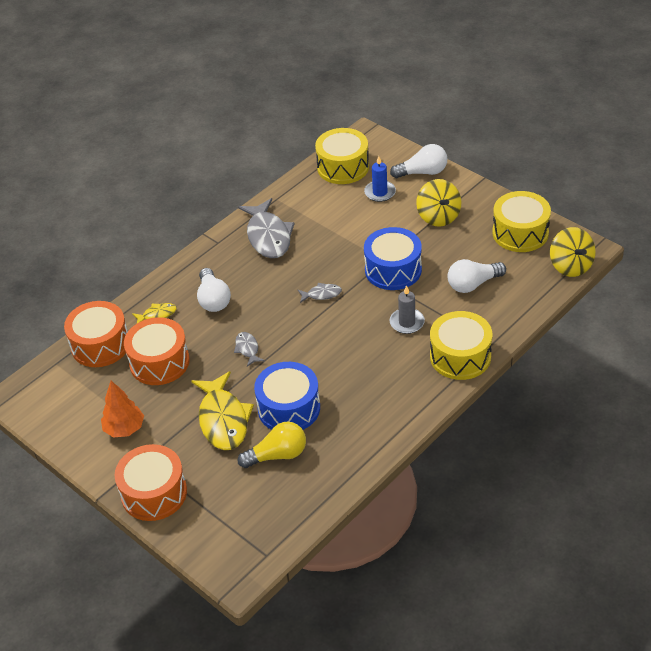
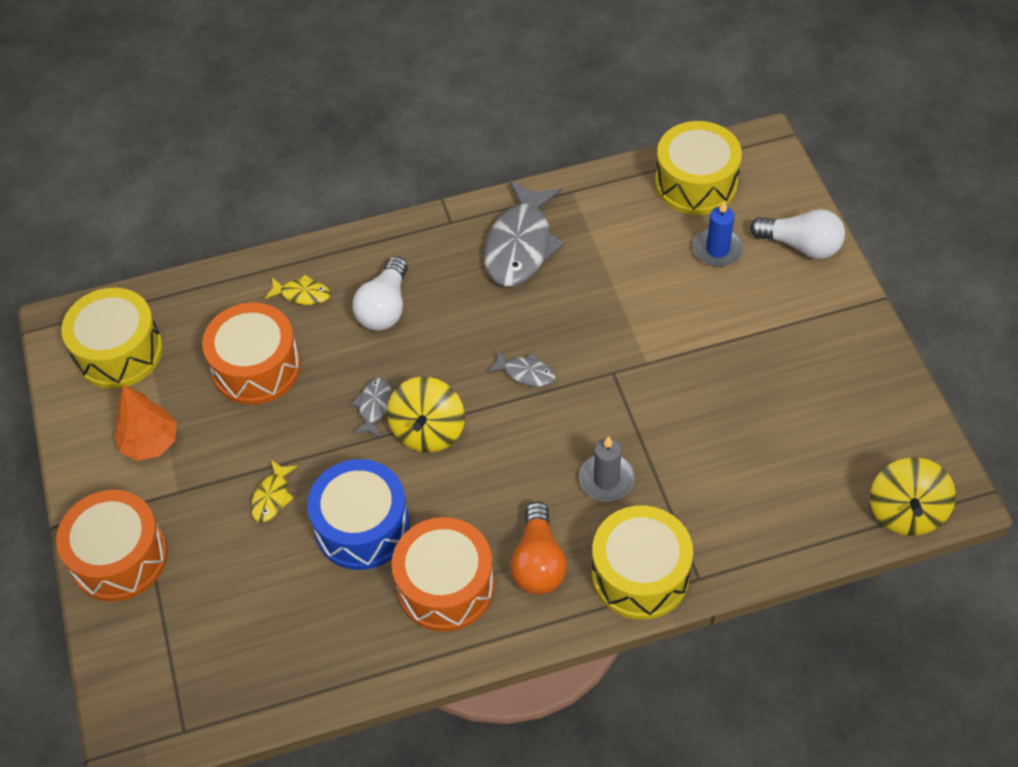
camera: 30 degrees right, 10 degrees up
(100, 345) = (206, 303): orange drum -> orange drum (445, 586)
(223, 419) = (272, 497): yellow fish -> yellow fish, size x0.47
(277, 455) = (299, 590): yellow light bulb -> none
(393, 270) = (647, 384): blue drum -> none
(401, 377) = (538, 562): none -> orange light bulb
(438, 216) = (772, 330): yellow spinning top -> yellow spinning top (428, 431)
(473, 284) = (741, 467): white light bulb -> none
(520, 233) = (871, 417): yellow drum -> yellow drum (119, 352)

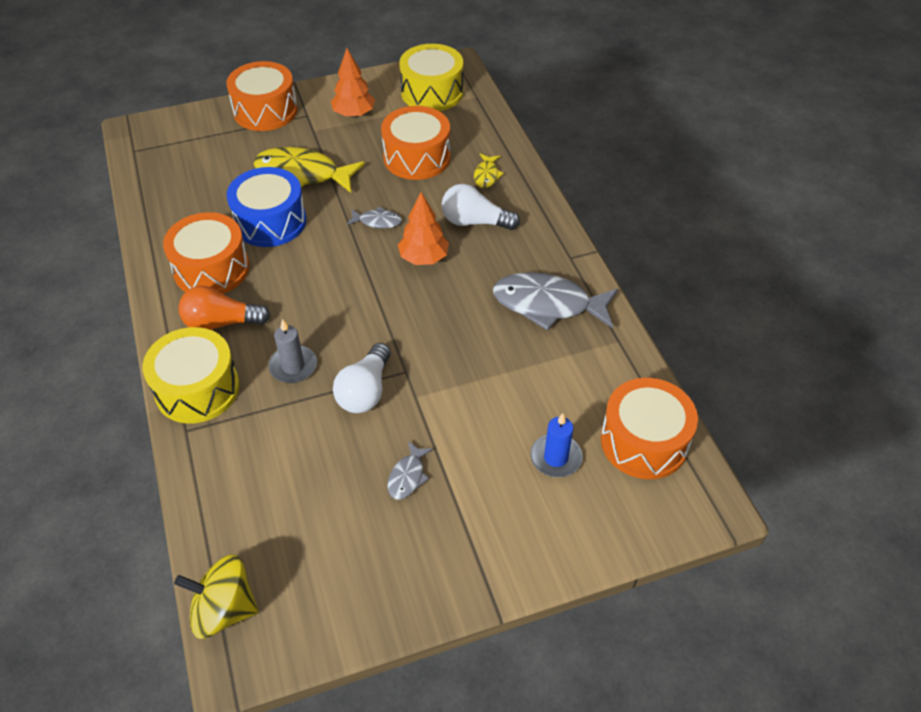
camera: 85 degrees right, 5 degrees down
(272, 497) = (302, 174): yellow fish -> yellow fish, size x2.11
(428, 431) = (352, 253): yellow spinning top -> none
(442, 358) = (423, 258): none -> orange tree
(526, 373) = (406, 311): grey fish -> grey fish (407, 476)
(696, 183) = (644, 441): yellow drum -> orange drum
(801, 245) = (568, 536): white light bulb -> white light bulb (365, 391)

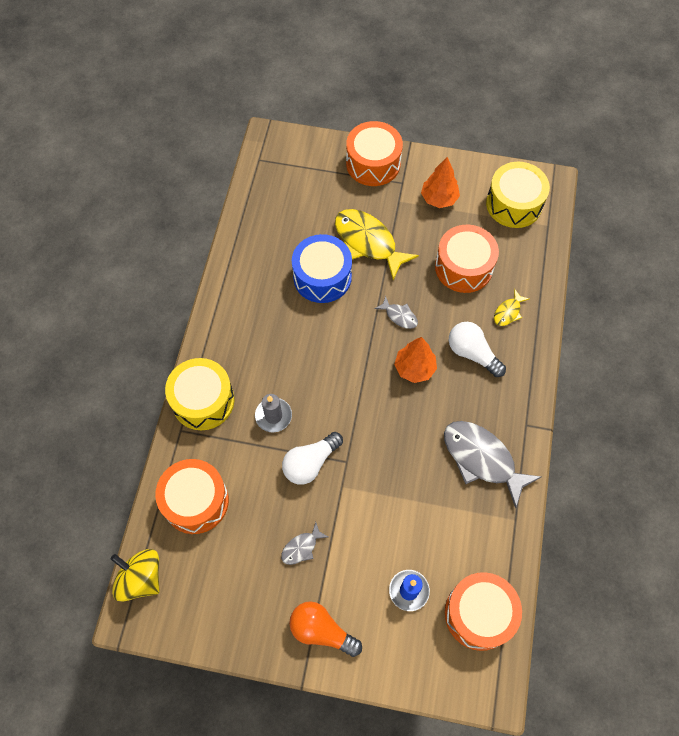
camera: 30 degrees right, 15 degrees up
(211, 269) = (260, 301): orange drum -> orange drum (196, 501)
(221, 323) = (244, 352): orange light bulb -> orange light bulb (321, 631)

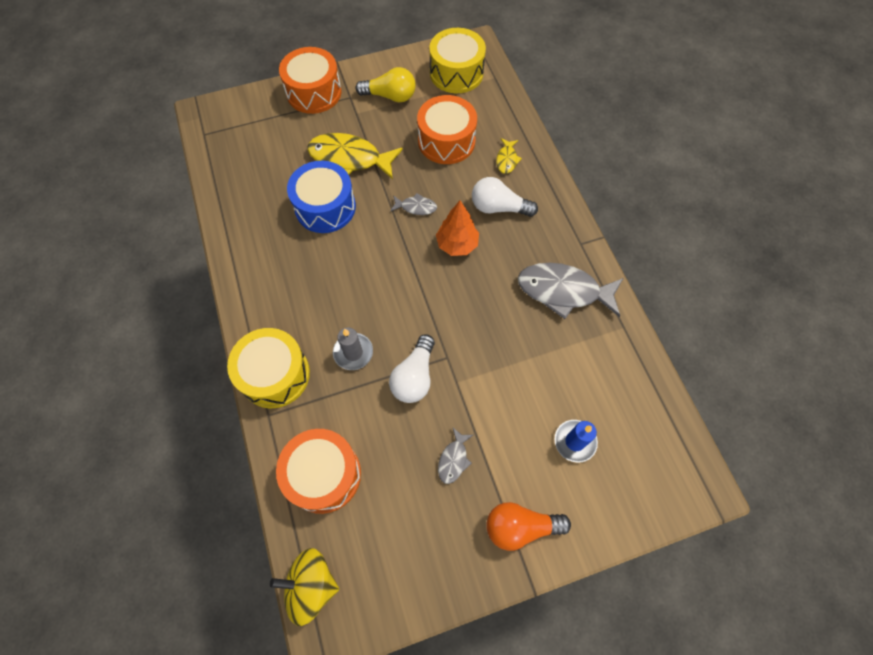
camera: 30 degrees left, 0 degrees up
(439, 199) = (390, 96): orange tree -> yellow light bulb
(479, 614) = (647, 426): orange drum -> none

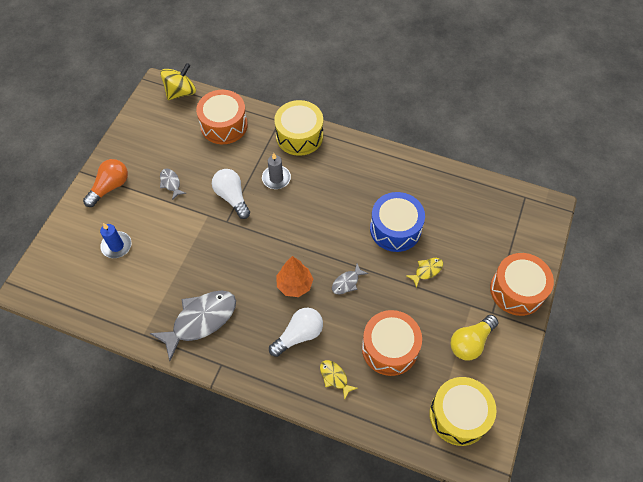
camera: 130 degrees right, 5 degrees down
(349, 159) = (427, 271): yellow fish -> yellow fish, size x0.47

